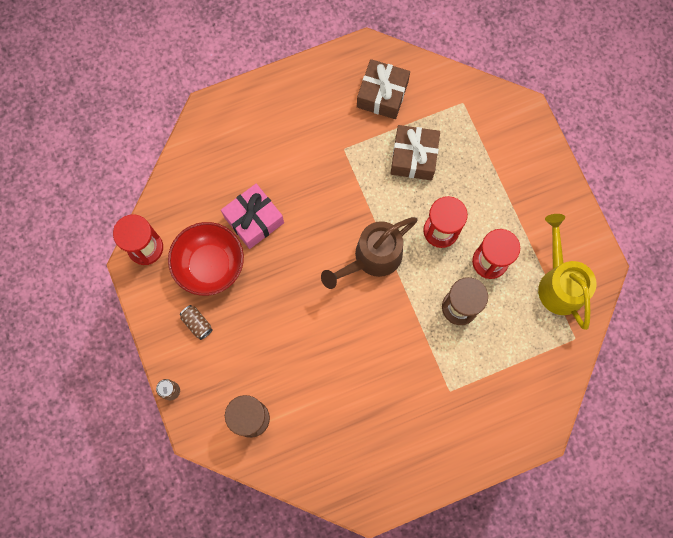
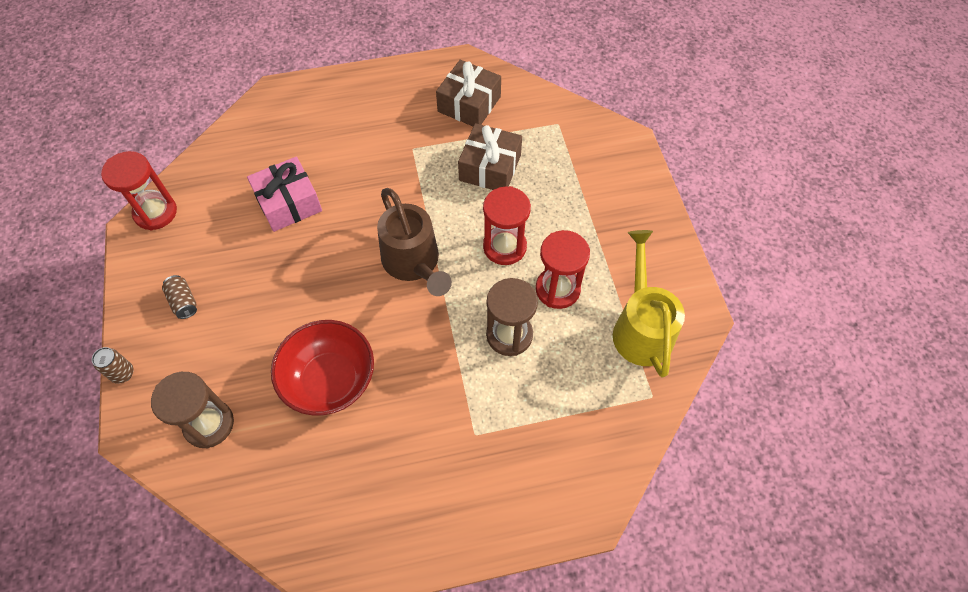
camera: 10 degrees right, 15 degrees down
(210, 265) = (222, 241): red bowl -> red bowl (330, 380)
(371, 258) = (414, 264): brown watering can -> brown watering can turned 90 degrees counterclockwise

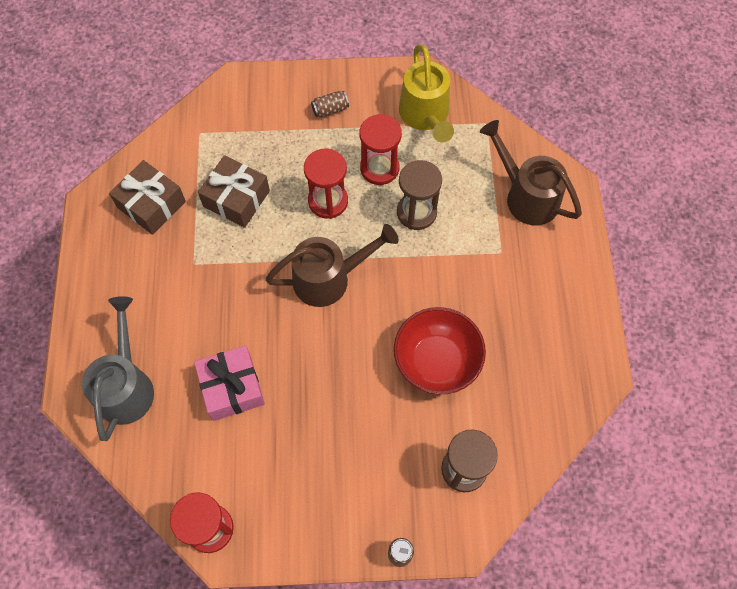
camera: 80 degrees left, 5 degrees up
(183, 302) = (329, 495): brown can -> brown can (330, 109)
(286, 125) = (126, 385): none -> grey watering can
(559, 455) = (525, 195): none -> brown watering can
(641, 327) = (425, 116): yellow watering can -> yellow watering can turned 105 degrees counterclockwise

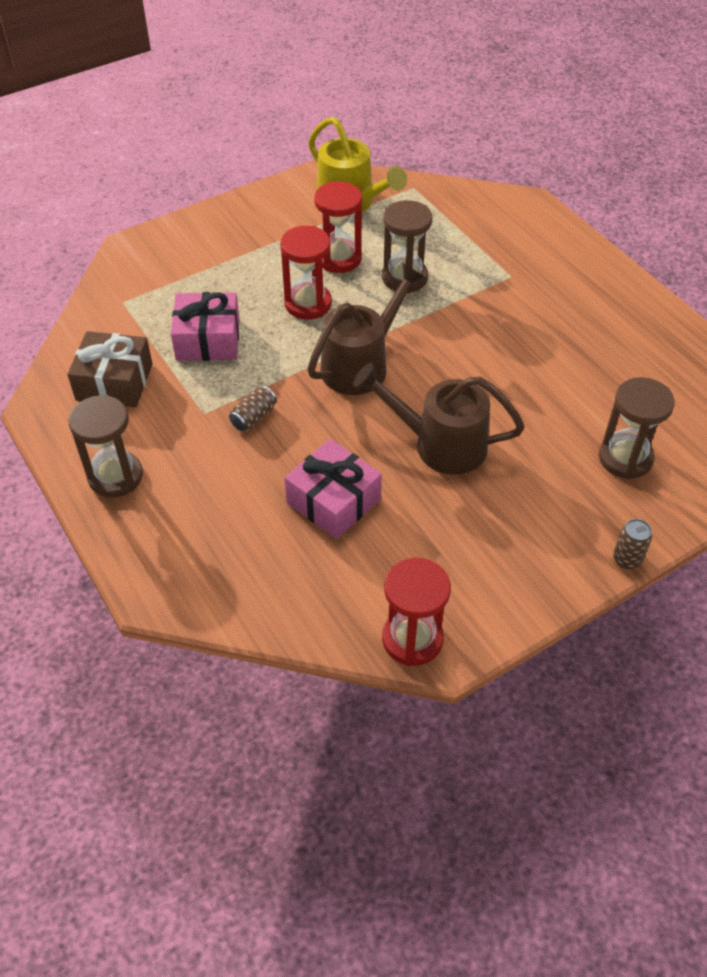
camera: 30 degrees left, 15 degrees down
(105, 287) = (115, 476): none -> brown hourglass
(126, 385) = (210, 554): grey watering can -> none
(236, 199) = (208, 340): brown gift -> pink gift
(330, 109) = (250, 232): brown can -> brown can (253, 417)
(436, 361) = (524, 384): red bowl -> none
(525, 195) = (496, 225): brown watering can -> brown watering can (439, 444)

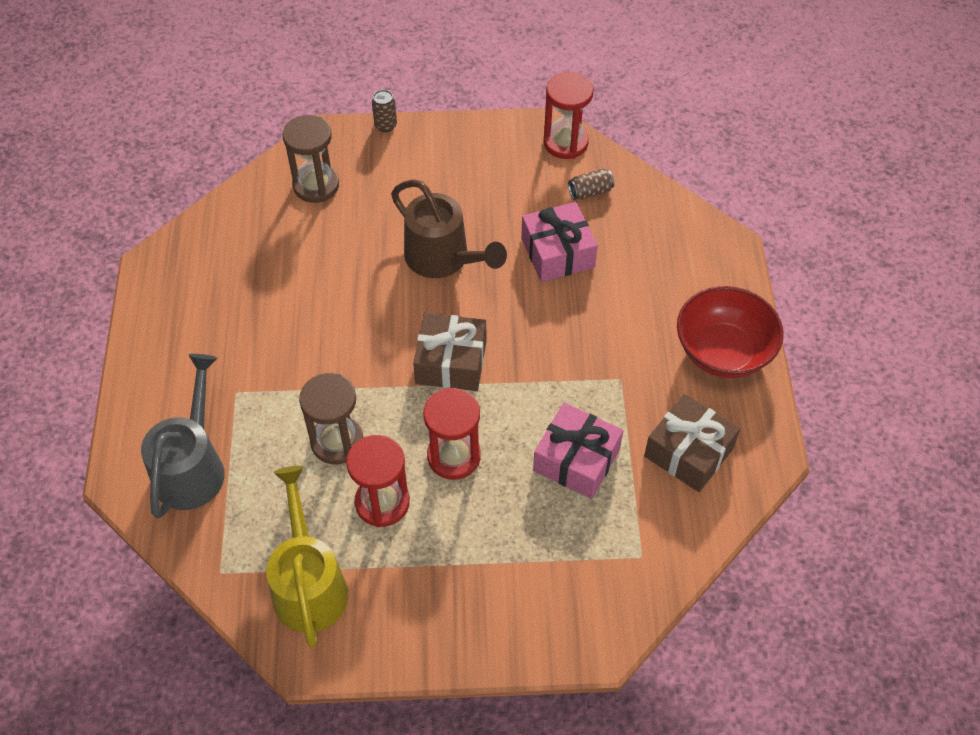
camera: 150 degrees left, 5 degrees up
(115, 476) = (723, 352): brown hourglass -> red bowl
(253, 417) = (579, 354): brown can -> brown can (590, 192)
(362, 364) = (451, 362): brown watering can -> brown gift
(491, 226) = (193, 466): none -> grey watering can

